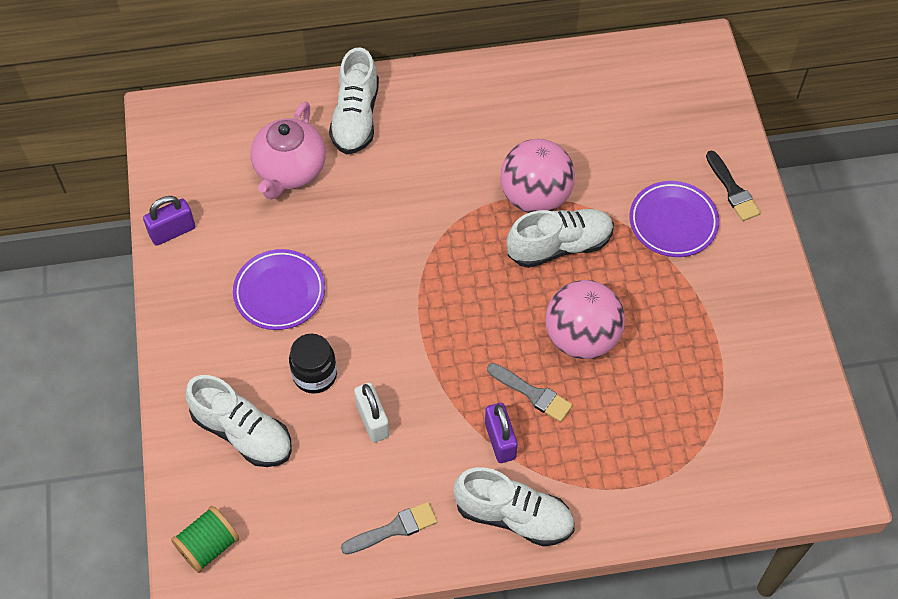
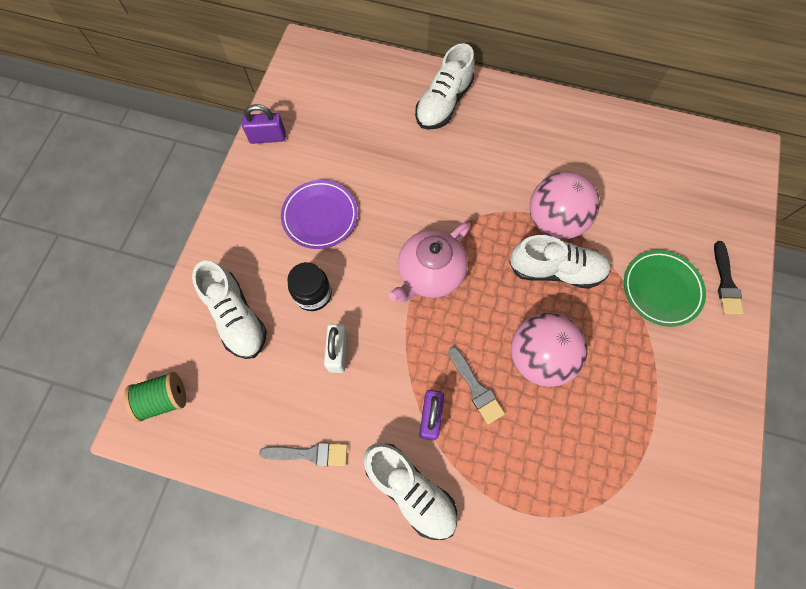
camera: 25 degrees right, 10 degrees up
(290, 170) = (375, 125): pink teapot -> pink teapot (430, 274)
(673, 222) = (661, 289): purple plate -> green plate

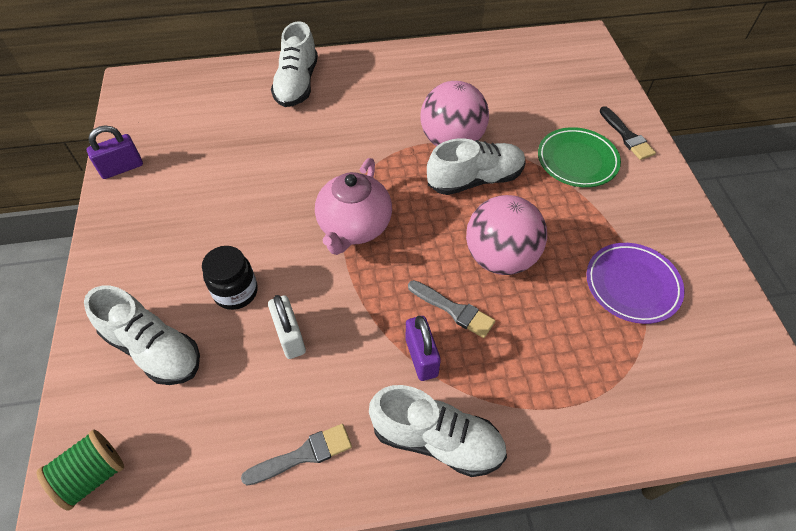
camera: 25 degrees left, 15 degrees down
(320, 216) = (212, 218): purple plate -> purple plate (632, 285)

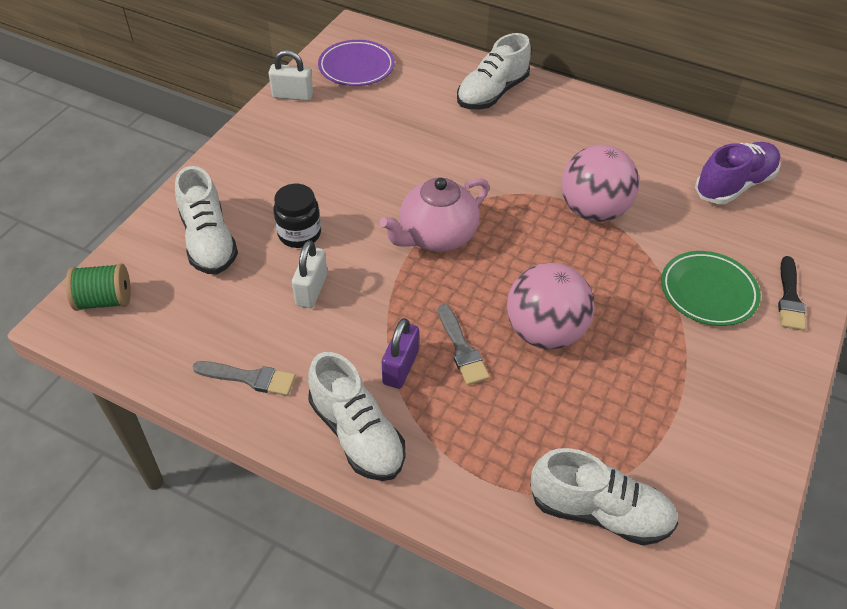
camera: 35 degrees right, 5 degrees down
(122, 168) = (292, 95): purple padlock -> white padlock
(475, 179) = (584, 255): white shoe -> white shoe (599, 511)
(525, 72) = (734, 185): none -> purple shoe
(632, 285) = (653, 428): purple plate -> purple plate (356, 67)

